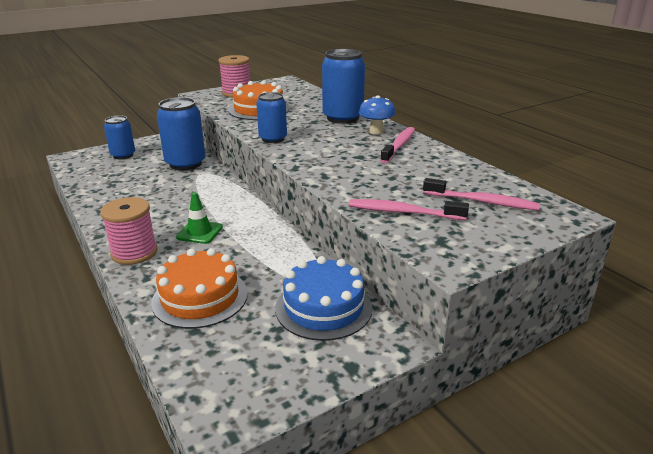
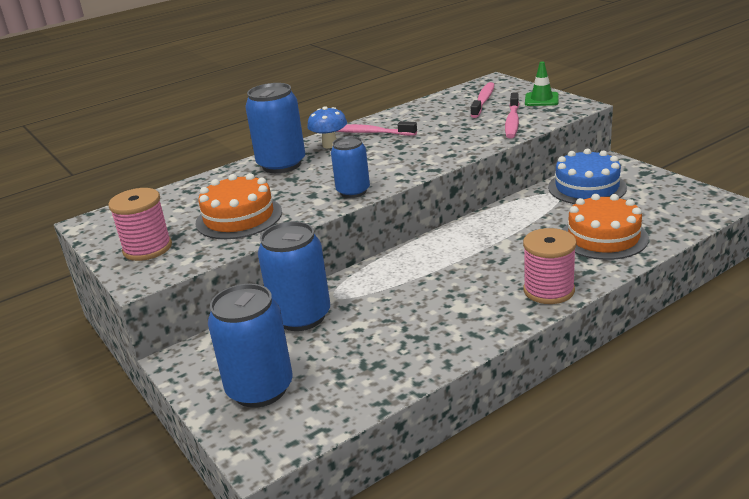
camera: 90 degrees left, 0 degrees up
(123, 155) = (260, 389): blue can -> blue can, size x1.59
(199, 232) = (492, 262): green traffic cone -> green traffic cone (541, 99)

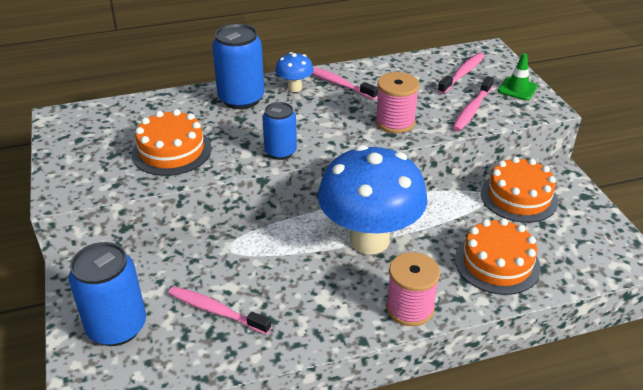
camera: 15 degrees right, 10 degrees up
(147, 248) = (83, 162): pink spool -> pink spool (395, 122)
(301, 317) = (189, 261): blue can -> none
(358, 346) = (216, 310): none -> pink toothbrush
(472, 252) = (369, 240): none -> blue mushroom
(587, 187) = (519, 197): blue cake -> orange cake

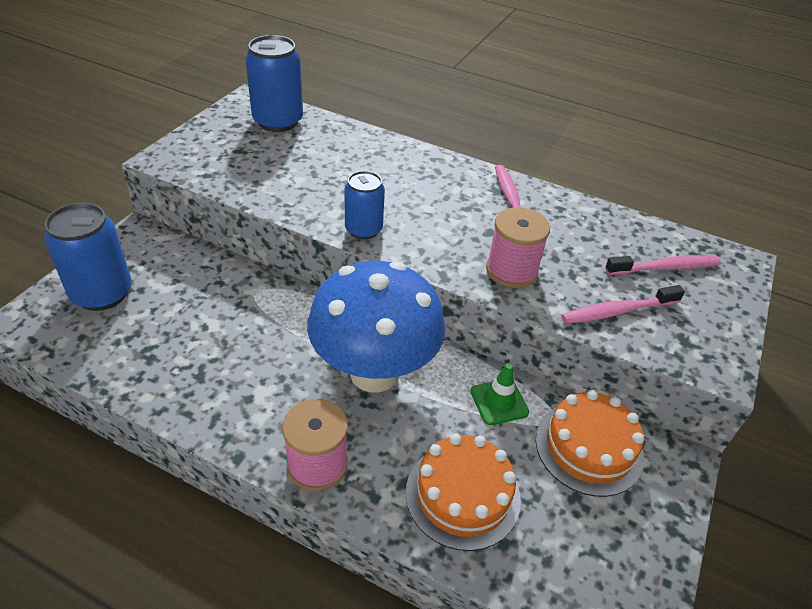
camera: 40 degrees right, 5 degrees up
(172, 151) = (283, 174): orange cake -> none
(216, 310) = (175, 335): pink toothbrush -> none
(241, 99) = (402, 163): blue can -> blue can (278, 121)
(294, 88) = (464, 181): blue mushroom -> none
(517, 89) = (711, 324): green traffic cone -> green traffic cone (499, 402)

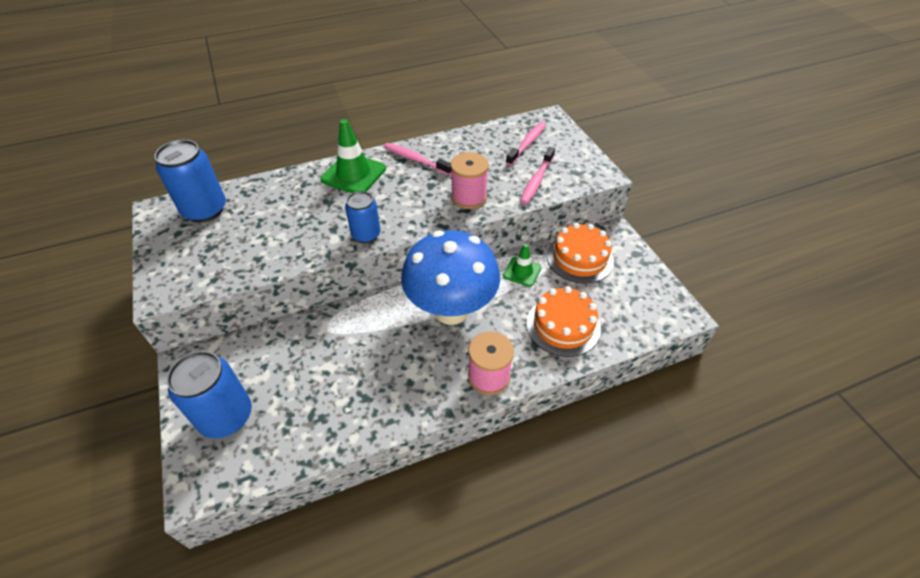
camera: 45 degrees left, 5 degrees up
(432, 173) = (353, 174): none -> green traffic cone

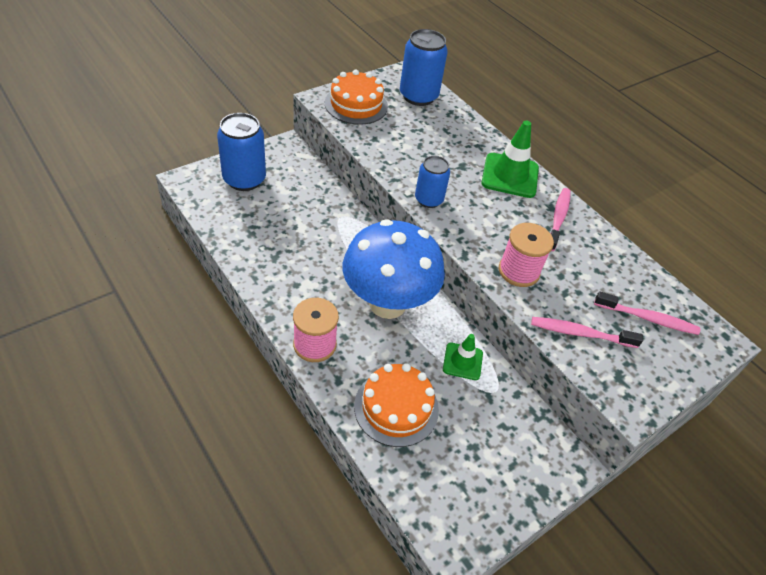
camera: 70 degrees right, 0 degrees up
(579, 258) = (507, 421): orange cake -> orange cake (356, 105)

